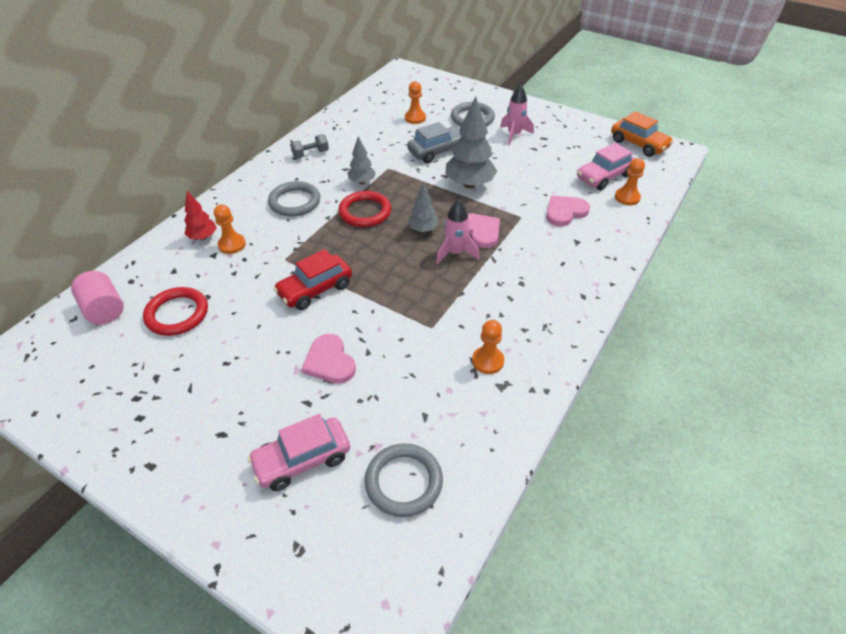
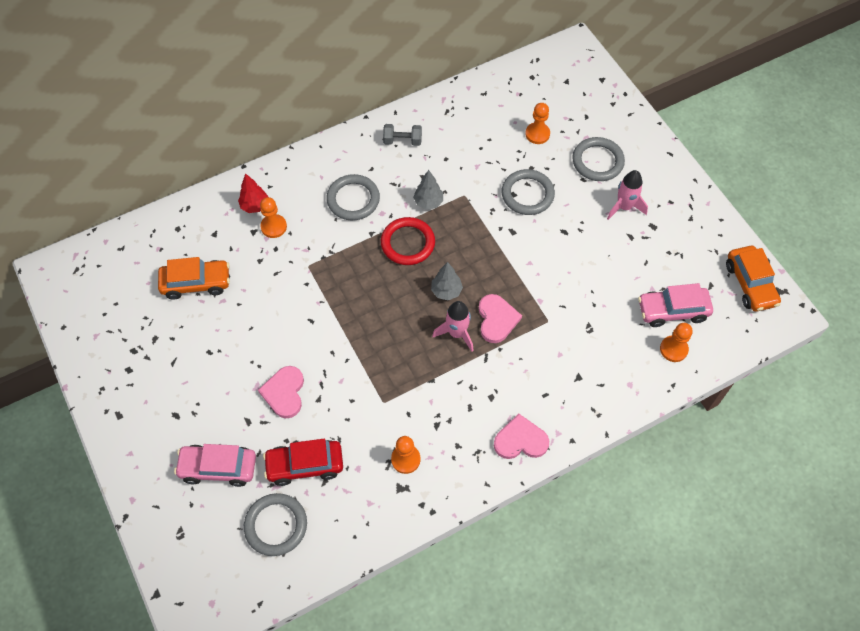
camera: 30 degrees right, 15 degrees up
(104, 309) = (146, 250): pink cylinder -> none
(177, 314) = (196, 283): red ring -> orange car
(315, 289) = (314, 313): red car -> red car (305, 465)
(437, 151) = (527, 194): grey car -> grey ring
(469, 184) = (528, 255): grey tree -> none
(565, 212) = (595, 336): pink heart -> pink heart (520, 440)

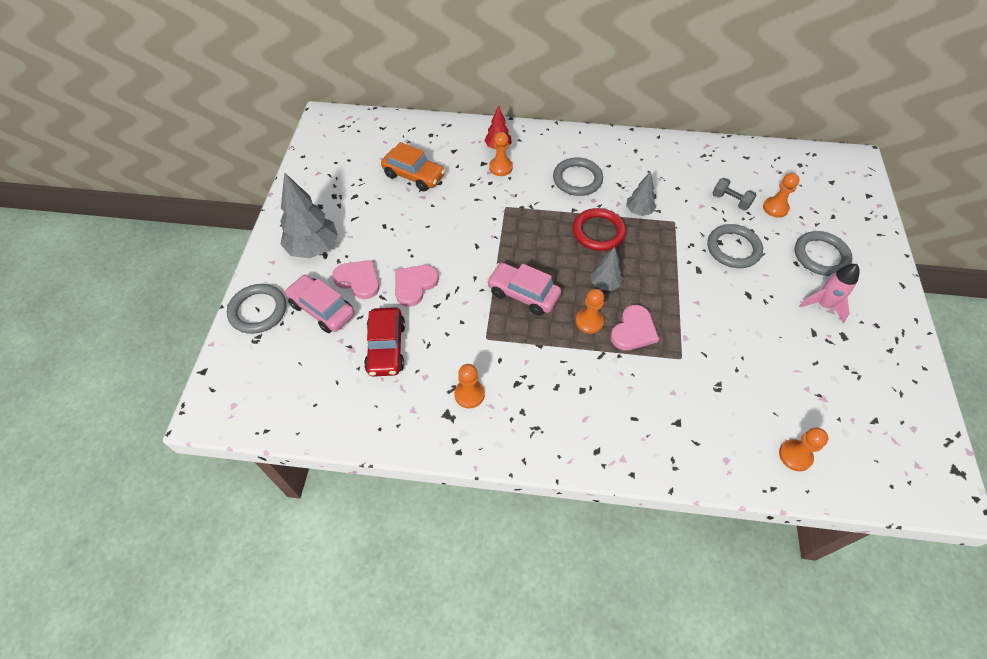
camera: 35 degrees right, 5 degrees down
(159, 415) = (313, 248): none -> grey tree
(276, 525) = (327, 379): grey ring -> grey ring (258, 311)
(305, 465) = (386, 348): red car -> red car turned 120 degrees counterclockwise
(402, 141) = (649, 158): grey dumbbell -> grey dumbbell (730, 201)
(456, 333) = (589, 321): pink rocket -> orange pawn
(520, 440) = (582, 443): pink heart -> pink heart (358, 280)
(672, 310) = (817, 420): pink car -> pink car (523, 294)
(750, 284) = (923, 444): orange car -> none

